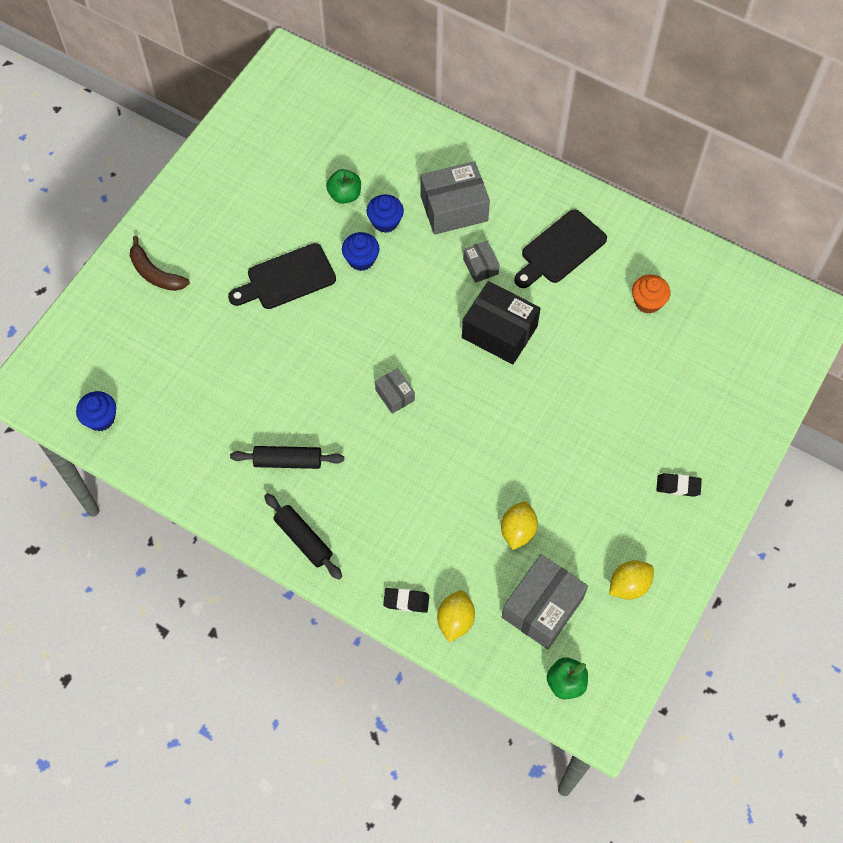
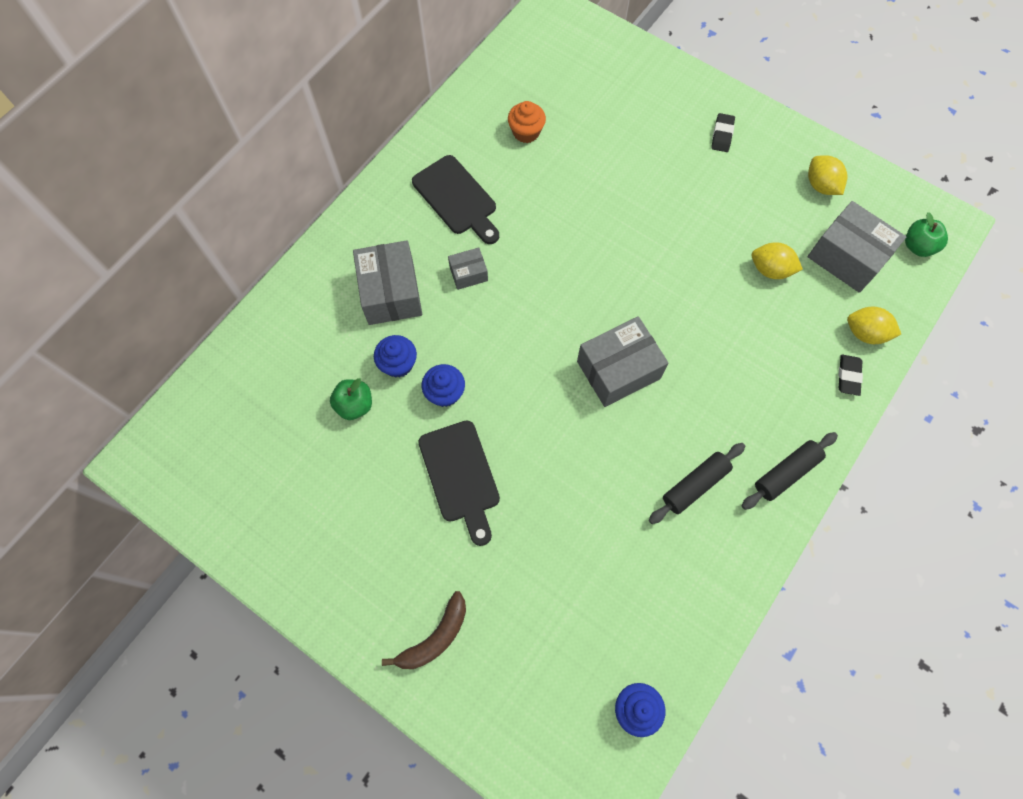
camera: 85 degrees left, 5 degrees up
(288, 461) = (694, 485): black rolling pin -> black rolling pin turned 45 degrees clockwise
(395, 395) = (618, 370): grey box -> grey box, size x1.93
(499, 332) = (549, 263): black box -> none

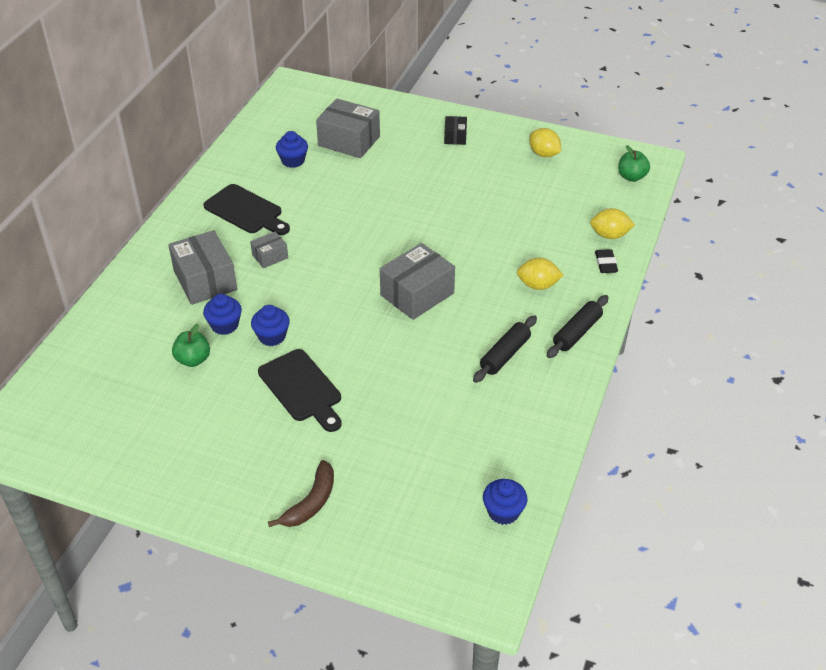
camera: 15 degrees left, 25 degrees down
(526, 132) = (293, 161): orange cupcake -> blue cupcake
(722, 135) = (455, 137): black eraser -> black box
(770, 270) = (521, 210): yellow lemon -> yellow lemon (538, 285)
(847, 257) = (579, 193): grey box -> grey box (349, 141)

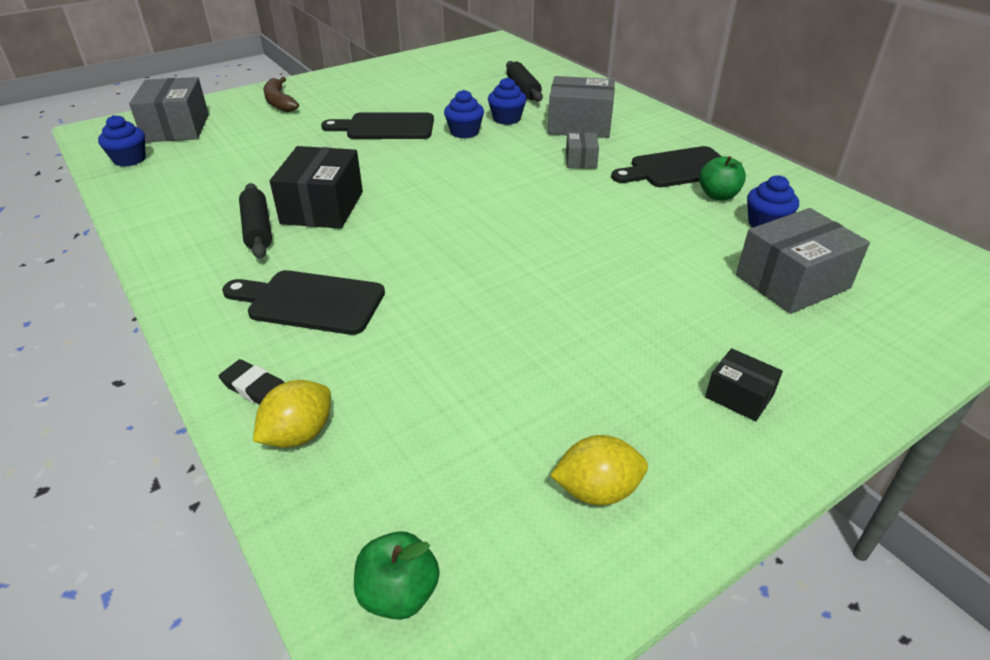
camera: 125 degrees right, 5 degrees down
(193, 360) = (482, 100): green apple -> green apple (718, 195)
(417, 294) = (416, 215): grey box -> grey box (177, 128)
(451, 343) = (322, 207): none -> black box
(538, 285) = (310, 302): yellow lemon -> black cutting board
(577, 333) = (202, 291): black rolling pin -> black rolling pin (523, 89)

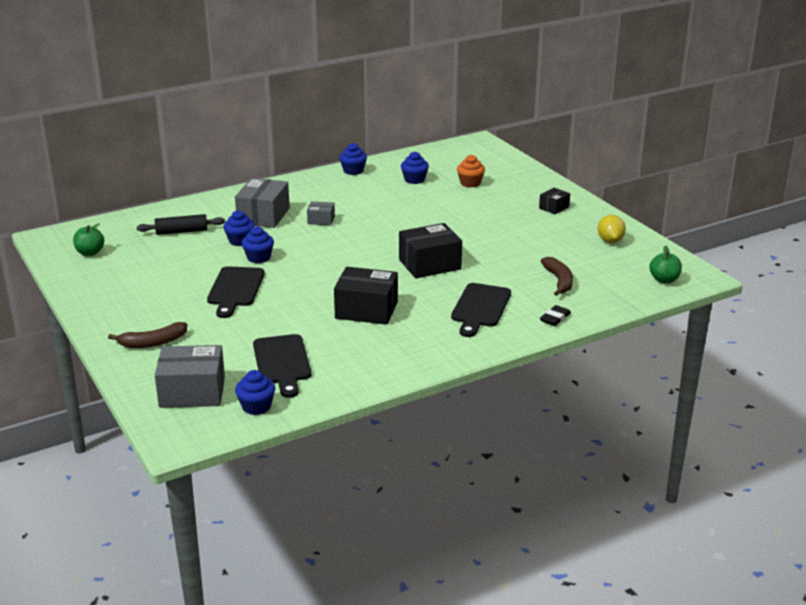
camera: 85 degrees left, 10 degrees down
(257, 229) = (392, 332): black rolling pin -> none
(299, 434) = (586, 304): yellow lemon -> none
(398, 397) = (559, 281): none -> brown banana
(456, 250) = (430, 264): none -> black box
(677, 169) = (342, 193): black cutting board -> black cutting board (282, 362)
(718, 195) = (380, 187): green apple -> green apple (90, 253)
(762, 171) = (353, 171): none -> blue cupcake
(792, 282) = (470, 183): grey box -> orange cupcake

